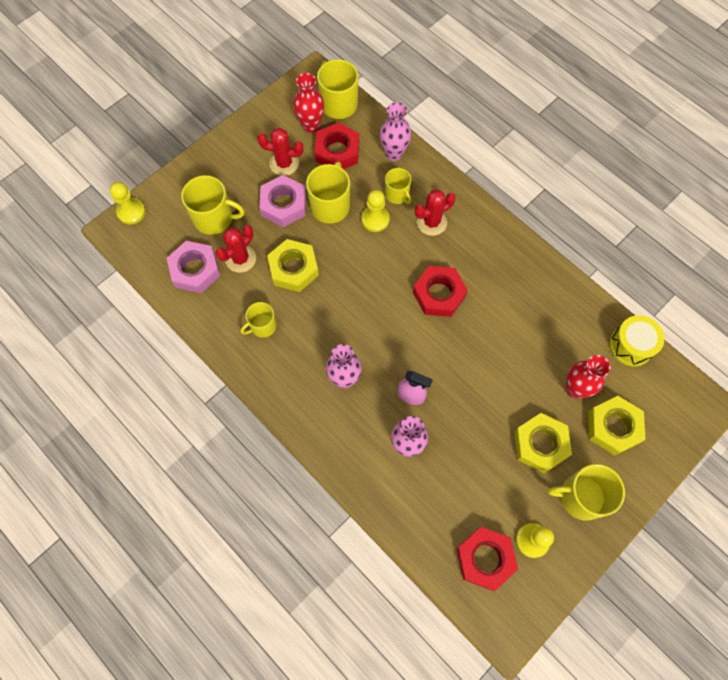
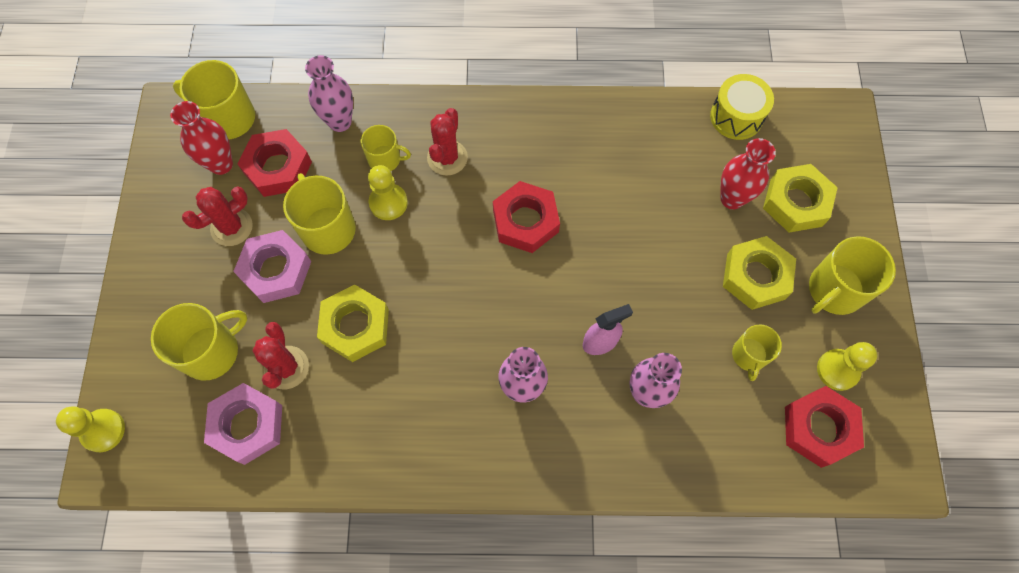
camera: 45 degrees left, 0 degrees up
(262, 326) = (384, 415): yellow mug -> yellow mug (749, 355)

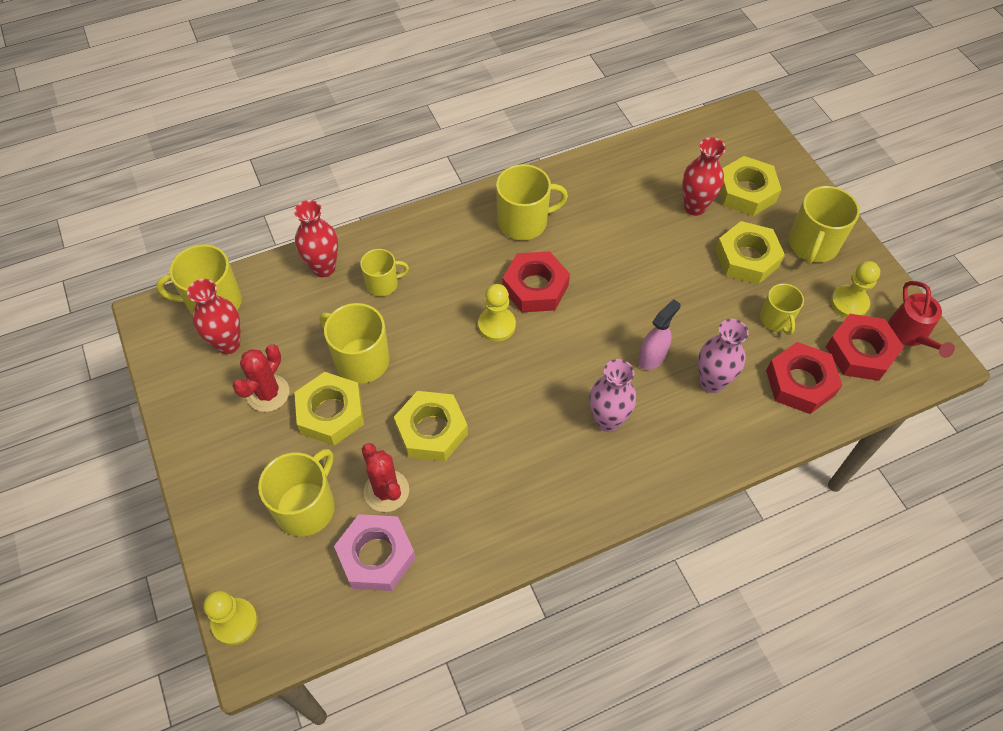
camera: 25 degrees left, 10 degrees down
(276, 270) = (331, 413): pink nut -> yellow nut
(278, 167) = (285, 327): red nut -> red nut (800, 382)
(340, 122) = (324, 268): pink vase -> red vase
(388, 203) = (405, 318): yellow pawn -> yellow pawn (496, 325)
(447, 158) = (438, 262): red cactus -> none
(550, 147) = (524, 222): none -> yellow mug
(736, 117) = (663, 145): yellow drum -> none
(885, 432) = (910, 334): none -> red watering can

